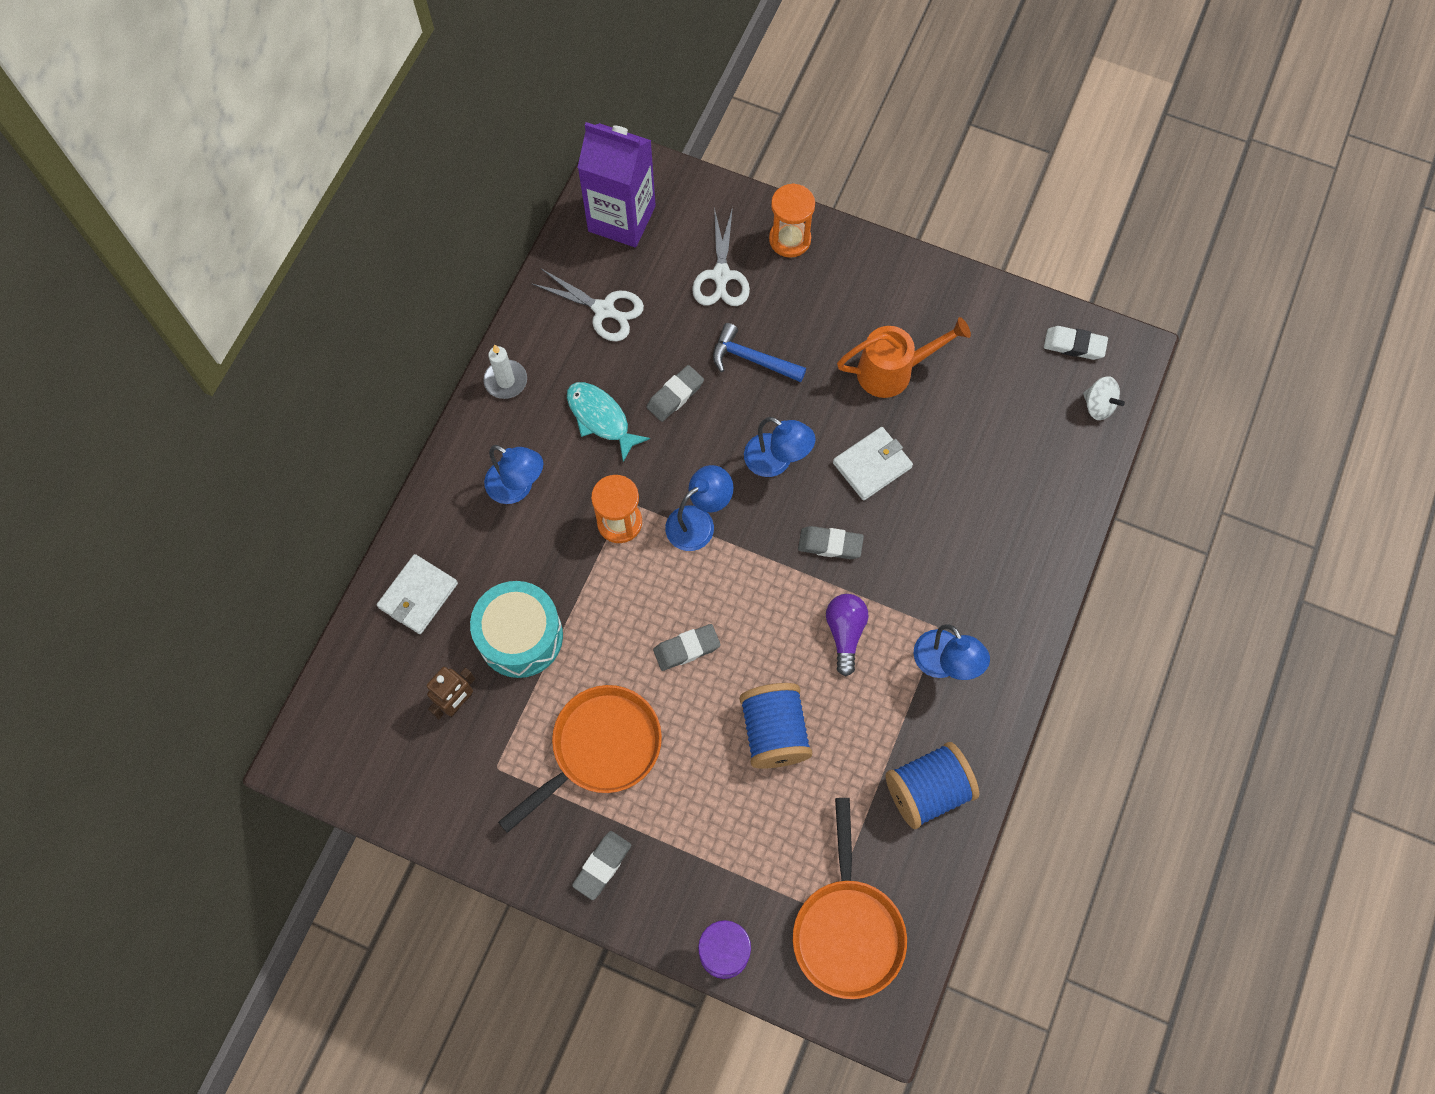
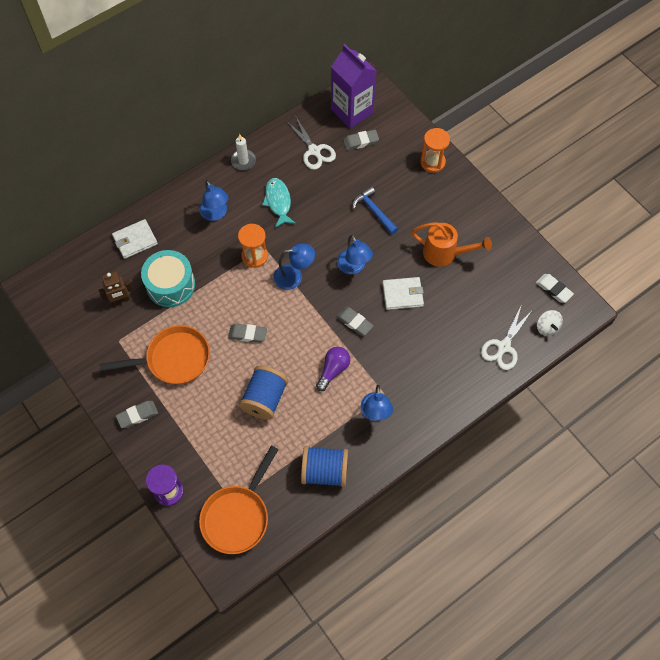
camera: 30 degrees right, 5 degrees down
(675, 395) = (323, 209): grey eraser -> grey eraser (361, 142)
(721, 276) = (385, 163): white scissors -> white scissors (503, 347)

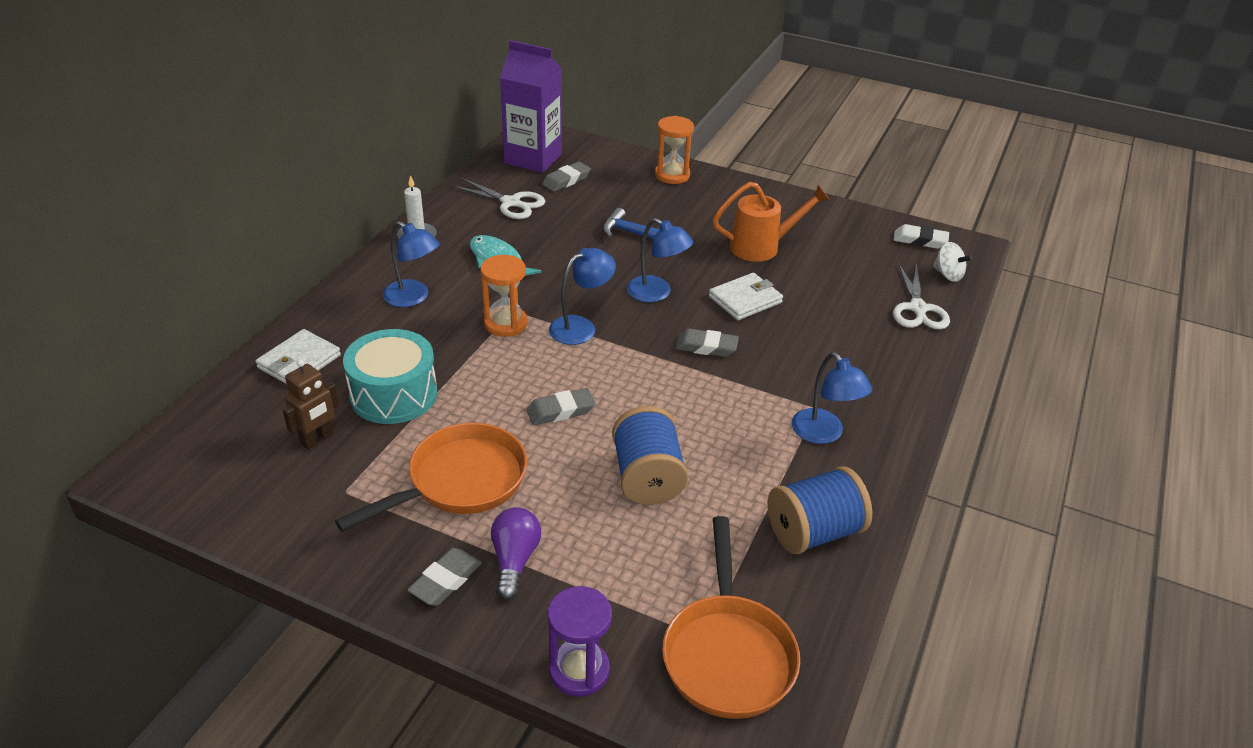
camera: 30 degrees left, 25 degrees down
(333, 370) = (721, 407): purple light bulb -> purple light bulb (514, 561)

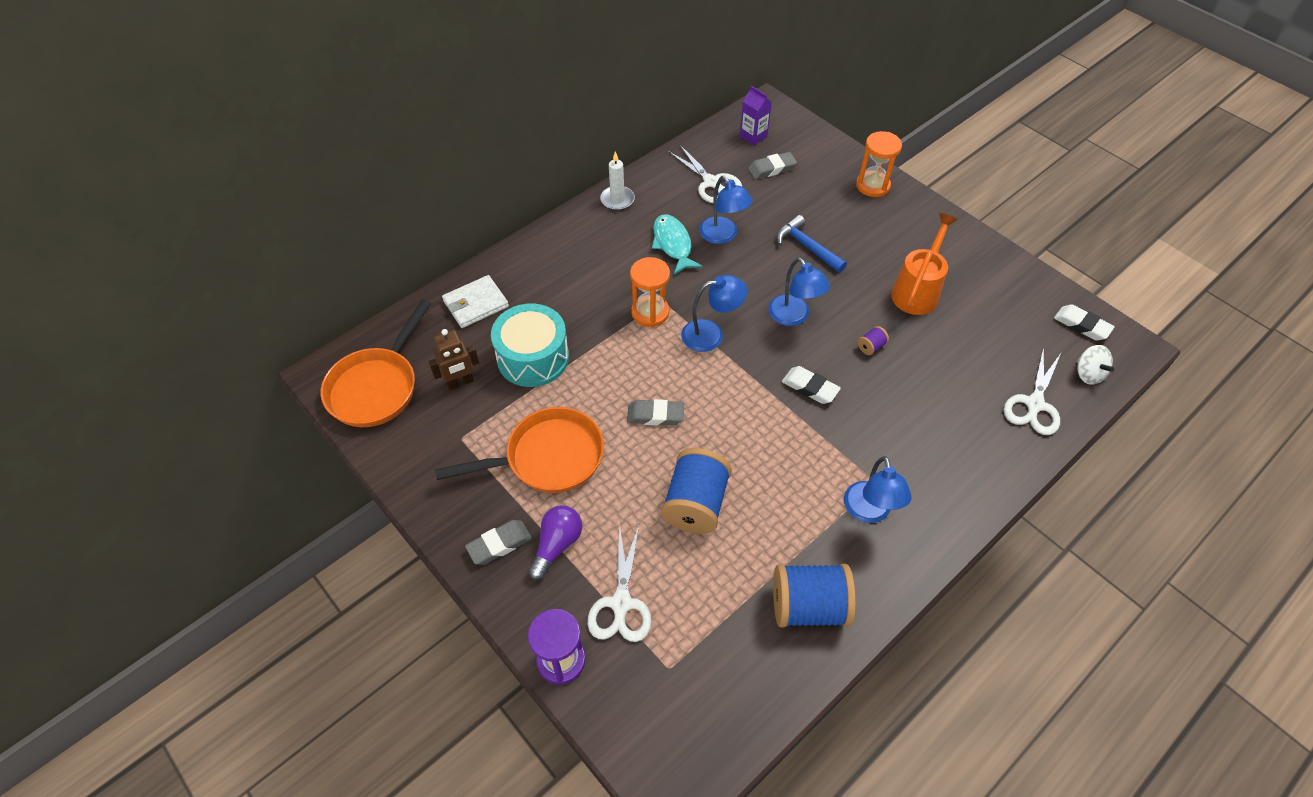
camera: 25 degrees right, 15 degrees up
(413, 298) = (587, 264): blue lamp -> blue lamp (723, 236)
(533, 159) = (753, 136): purple carton -> purple carton, size x0.49
(617, 593) = (621, 604): none -> white scissors
(706, 347) = (810, 388): grey eraser -> white eraser
(727, 653) = (680, 691): orange pan -> orange pan (377, 387)
(745, 300) = (871, 346): white wallet -> purple spool
(762, 247) = (917, 291): orange watering can -> orange watering can turned 75 degrees counterclockwise

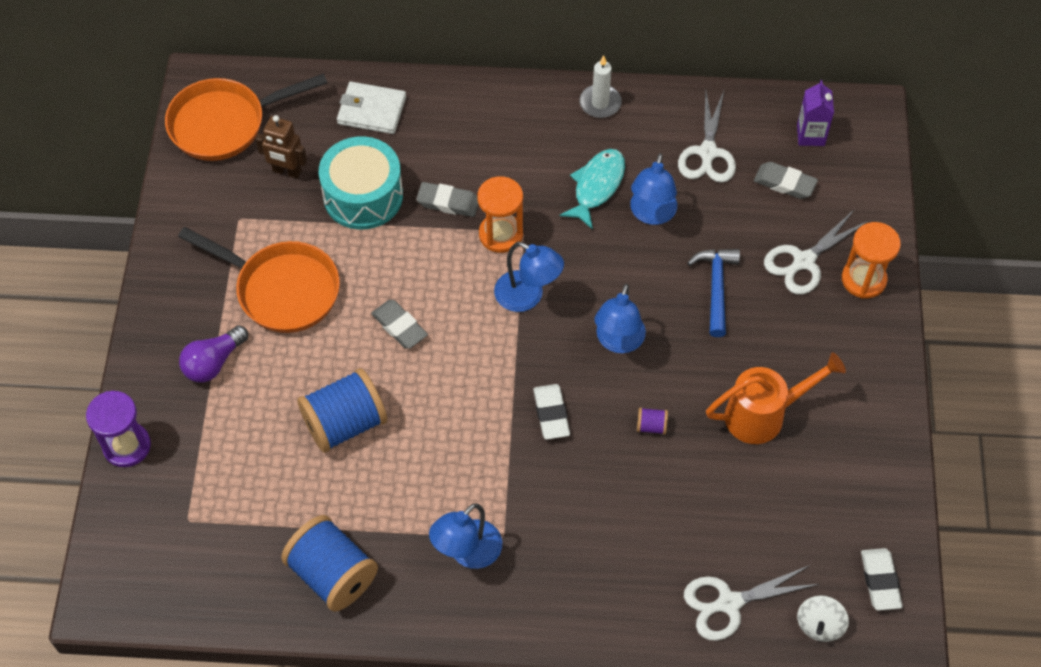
camera: 45 degrees right, 5 degrees up
(499, 544) = (177, 326): grey eraser -> grey eraser (448, 202)
(557, 545) = (214, 362): purple light bulb -> purple light bulb turned 150 degrees clockwise
(621, 604) = (208, 446): white scissors -> white scissors (803, 261)

